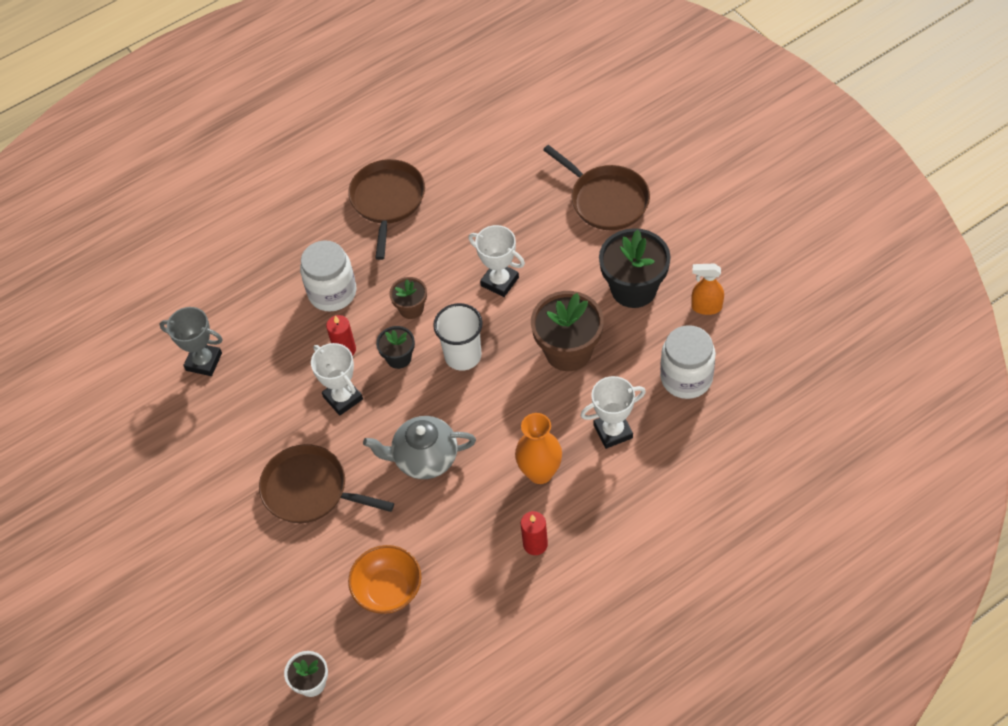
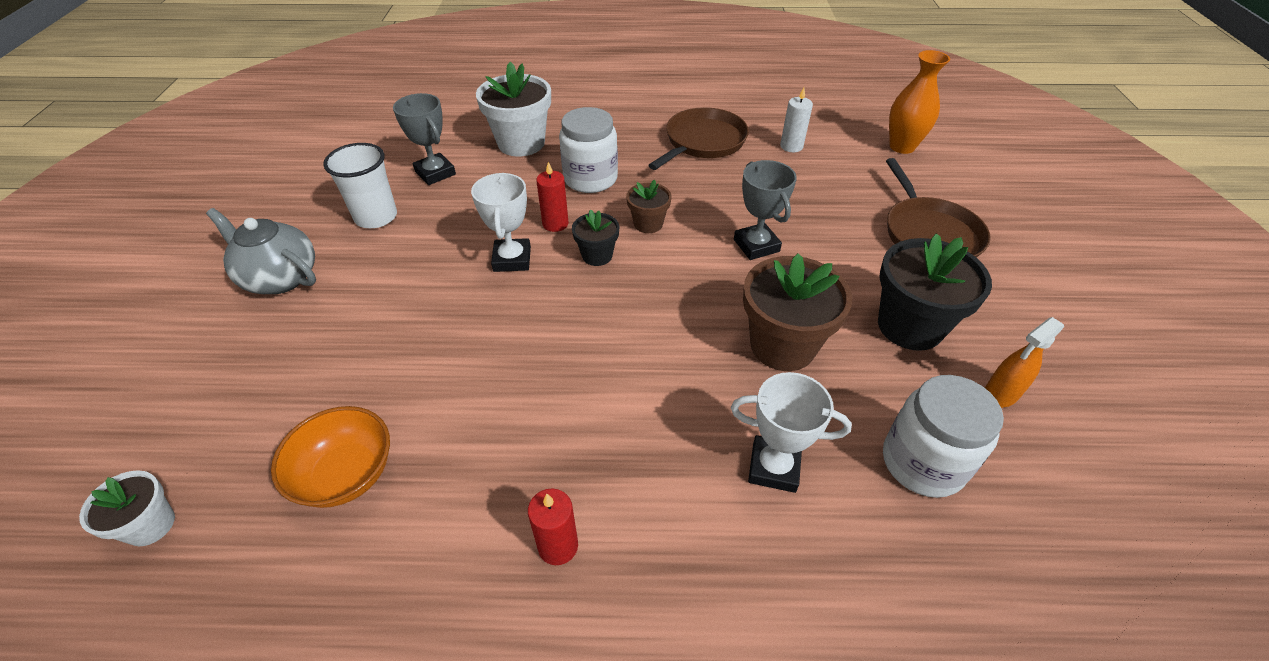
camera: 30 degrees right, 10 degrees down
(242, 290) = (521, 143): none -> white flower pot
(309, 490) = (394, 318): brown pan -> none
(424, 458) = (530, 358): grey teapot -> grey teapot (280, 278)
(459, 165) = (791, 146): none -> white candle
(463, 356) = (661, 287): white cup -> white cup (376, 217)
(499, 281) = (756, 245): white trophy -> grey trophy
(540, 472) = (641, 457): orange vase -> orange vase (902, 147)
(706, 307) = (1000, 395): orange spray bottle -> orange spray bottle turned 75 degrees counterclockwise

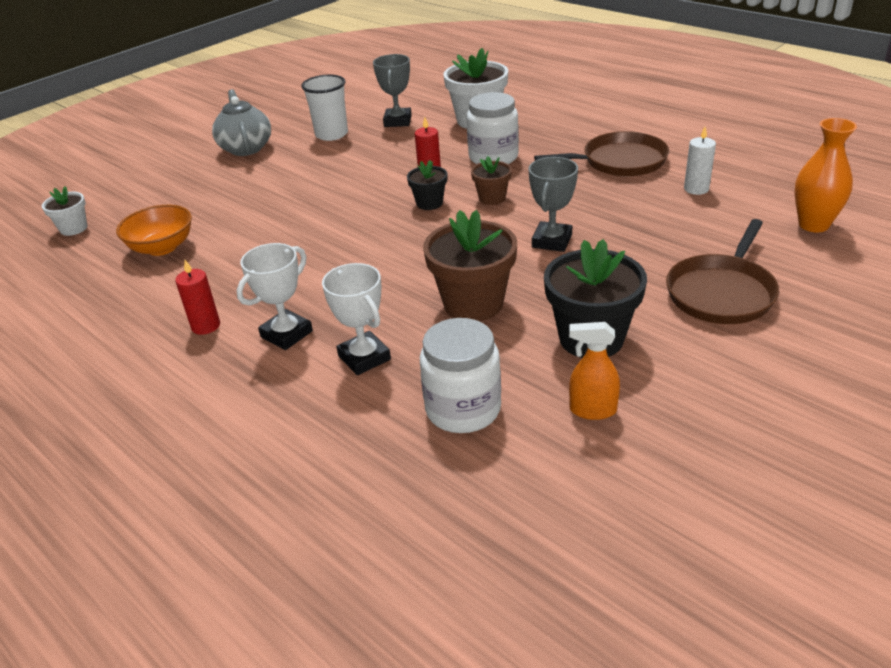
camera: 45 degrees right, 10 degrees down
(512, 259) = (375, 185): white trophy -> white trophy (286, 334)

